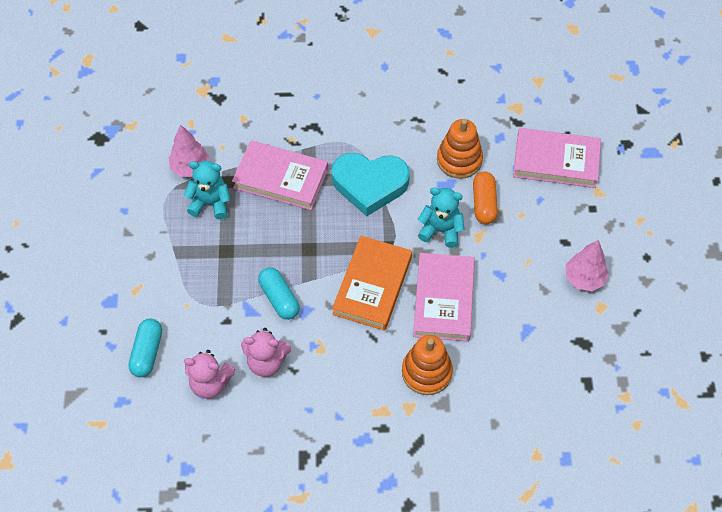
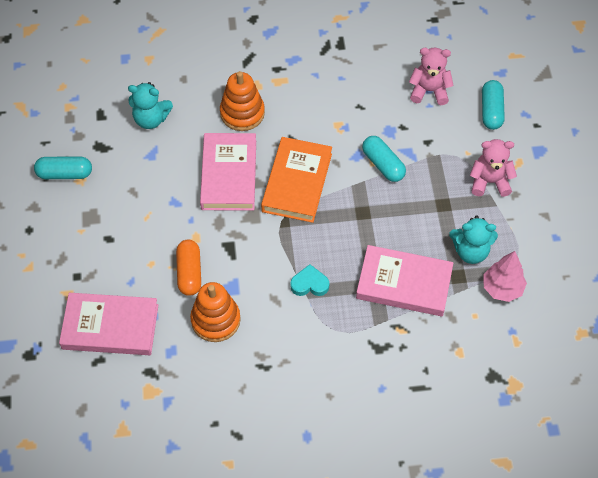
camera: 175 degrees right, 0 degrees up
(266, 362) = (384, 111): pink teddy bear -> pink teddy bear (489, 181)
(369, 185) = (309, 284): turquoise heart -> turquoise heart, size x0.47
(441, 230) = (233, 241): turquoise teddy bear -> turquoise teddy bear (151, 119)
(584, 278) = (93, 204): pink tree -> none
(618, 314) = (65, 174): none -> turquoise capsule

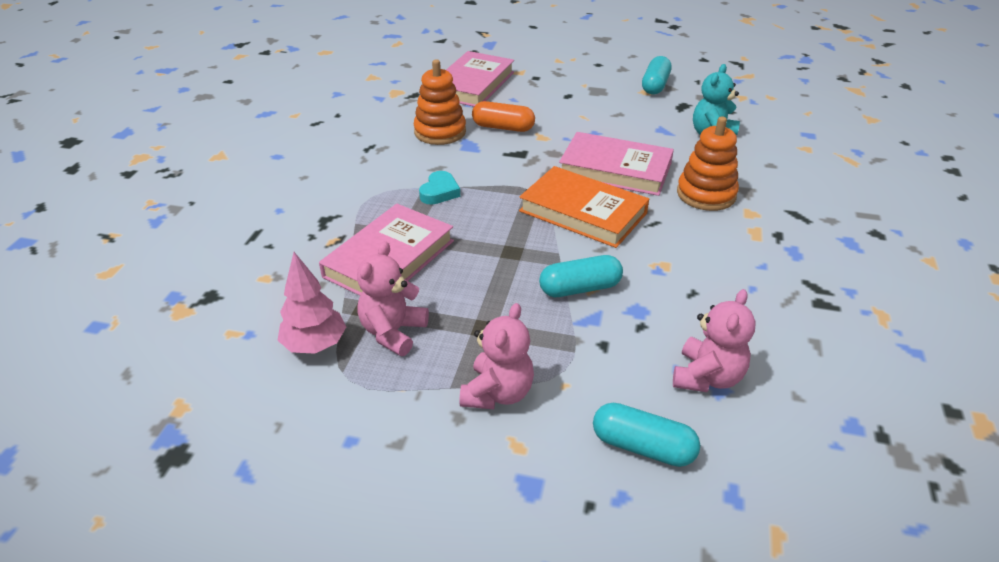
camera: 110 degrees right, 20 degrees down
(470, 251) = (393, 332): turquoise teddy bear -> pink teddy bear

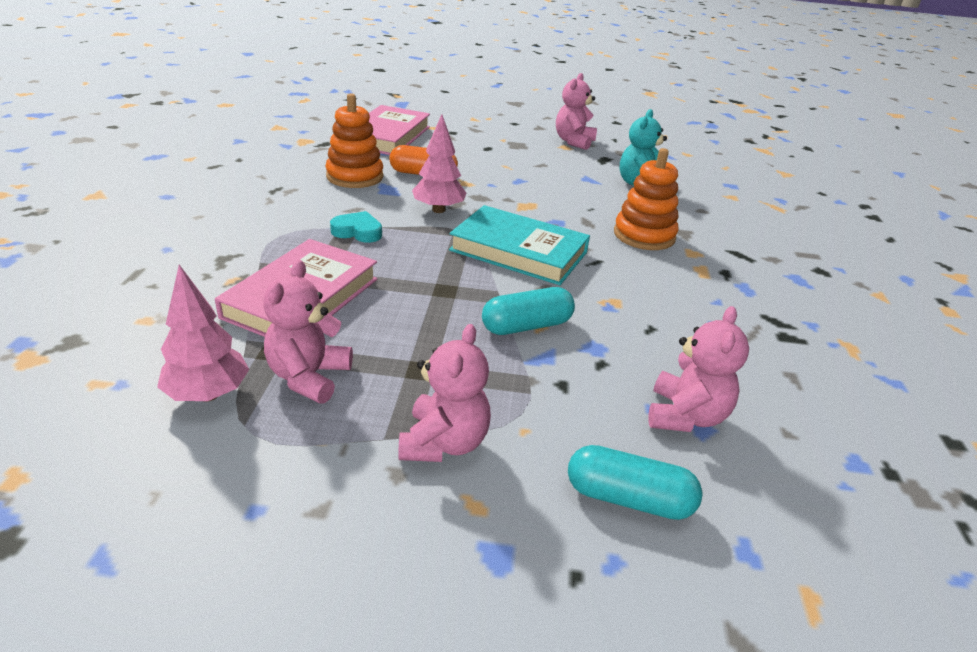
camera: 10 degrees left, 5 degrees down
(439, 192) = (358, 232): turquoise heart -> turquoise heart turned 90 degrees counterclockwise
(514, 168) = (438, 210): none -> pink tree
(583, 212) = (518, 251): orange book -> turquoise book
(615, 169) = (546, 212): pink book -> none
(655, 85) = (574, 142): turquoise capsule -> pink teddy bear

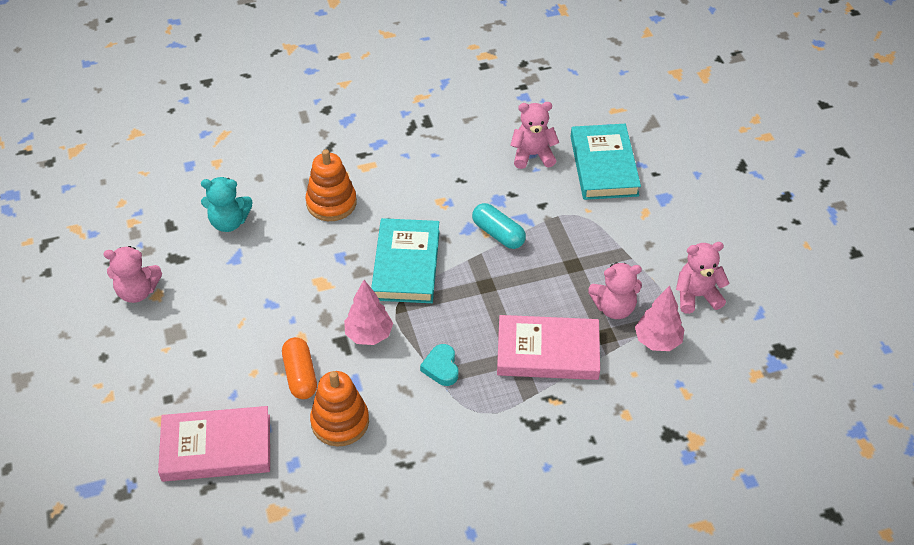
camera: 110 degrees left, 15 degrees up
(444, 443) = (618, 235): pink teddy bear -> pink teddy bear (696, 296)
(628, 498) = (604, 166): turquoise capsule -> turquoise book

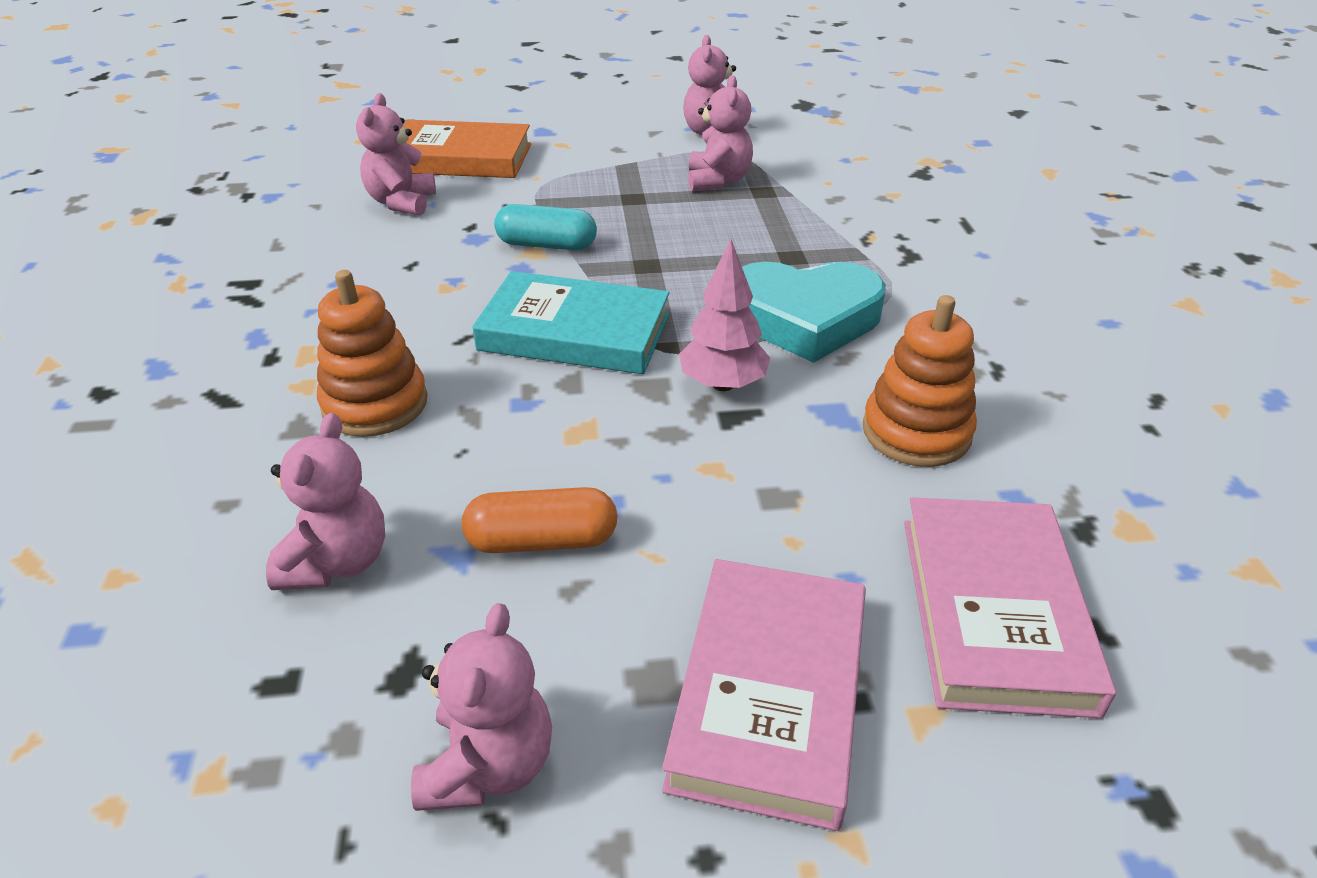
camera: 80 degrees left, 10 degrees down
(229, 222) = (337, 562): turquoise teddy bear -> pink teddy bear
(300, 375) = (807, 474): orange capsule -> orange capsule (542, 541)
(441, 367) = (804, 319): turquoise heart -> turquoise heart, size x2.11
(498, 234) = (547, 245): turquoise capsule -> turquoise capsule turned 45 degrees clockwise
(548, 352) = (785, 232): pink book -> pink book (769, 694)
(604, 166) = (460, 158): turquoise book -> orange book
(657, 341) = (778, 163): pink tree -> none

